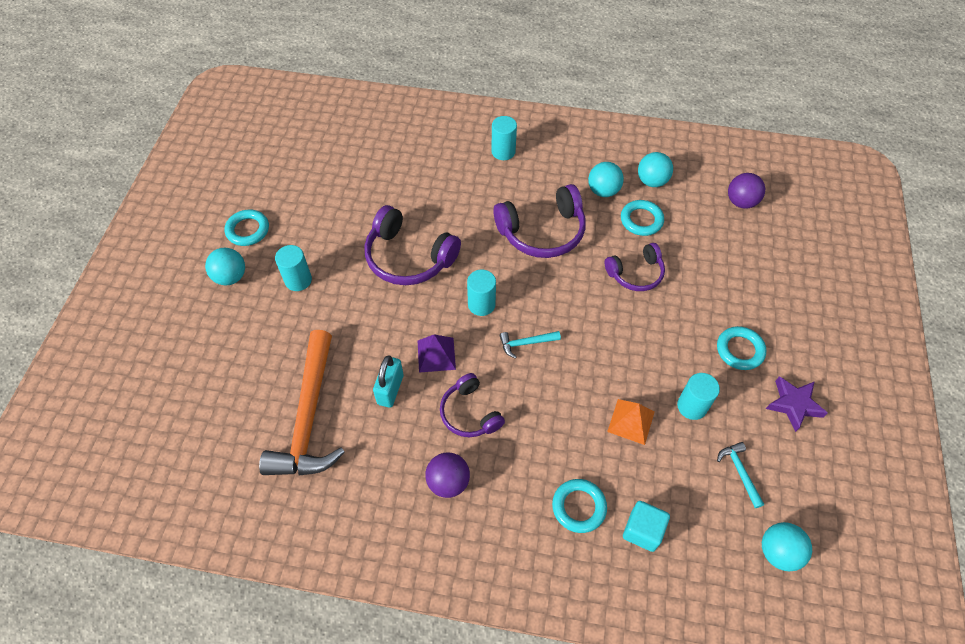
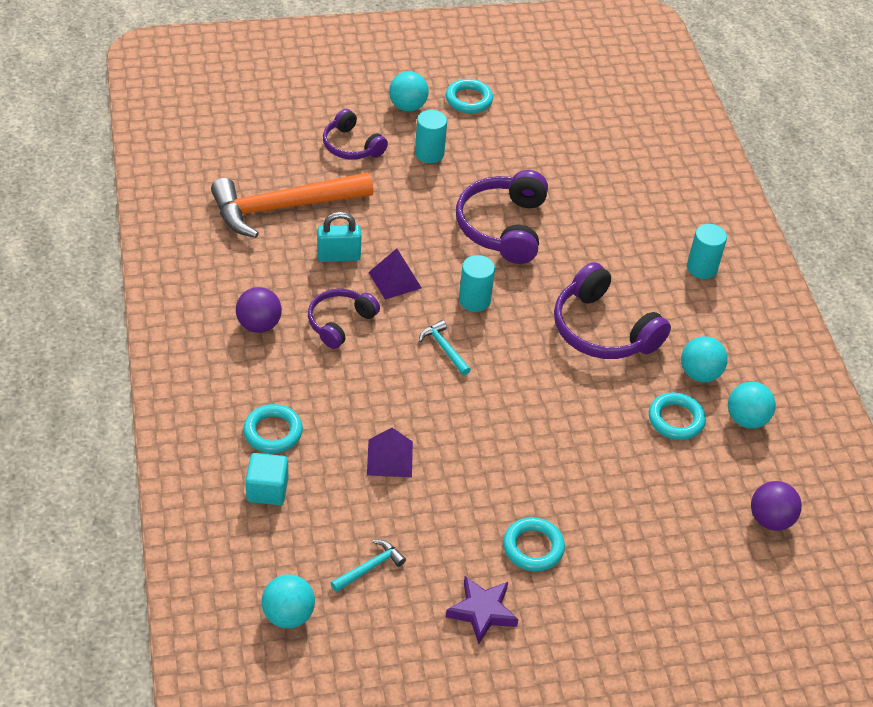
camera: 65 degrees right, 10 degrees down
(631, 421) = (390, 458): orange pyramid -> purple pyramid
(635, 273) = (591, 428): purple headphones -> purple headphones (351, 146)
(692, 406) = (434, 511): turquoise cylinder -> none

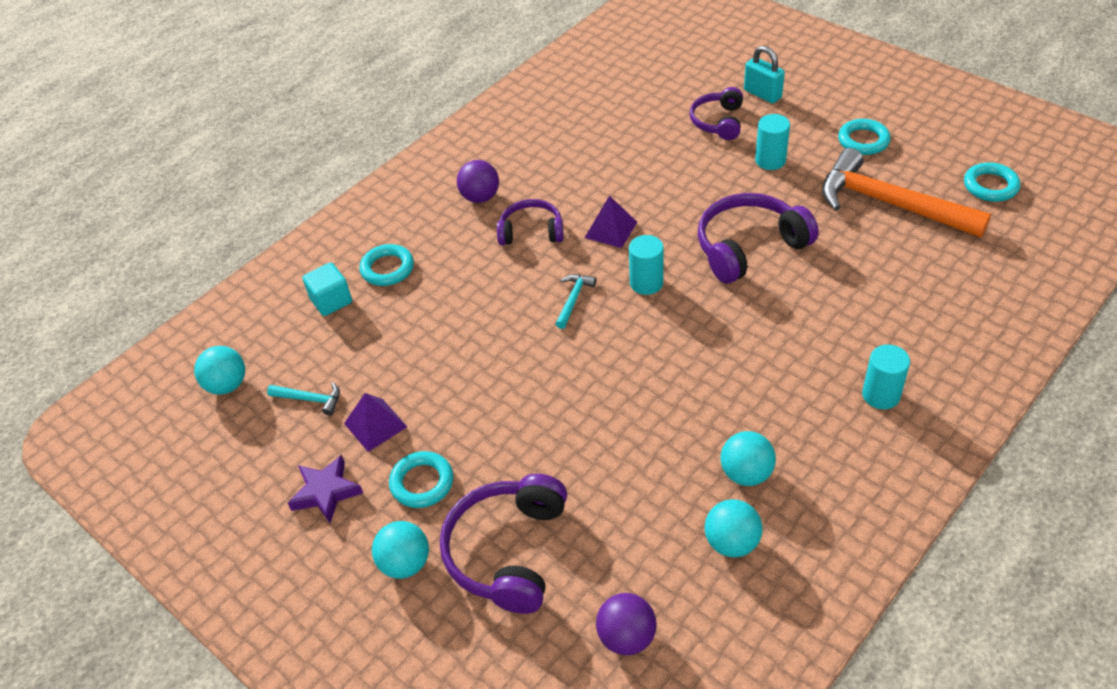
camera: 60 degrees right, 0 degrees up
(283, 208) = (608, 134): orange hammer -> orange hammer (889, 204)
(338, 256) = (596, 188): turquoise padlock -> turquoise padlock (762, 94)
(390, 458) = (427, 342): purple pyramid -> purple pyramid (375, 425)
(407, 106) = (804, 118): turquoise ball -> turquoise ball (405, 563)
(603, 330) = (714, 377): purple headphones -> purple headphones (508, 551)
(676, 419) = (669, 490): turquoise ring -> turquoise ring (990, 186)

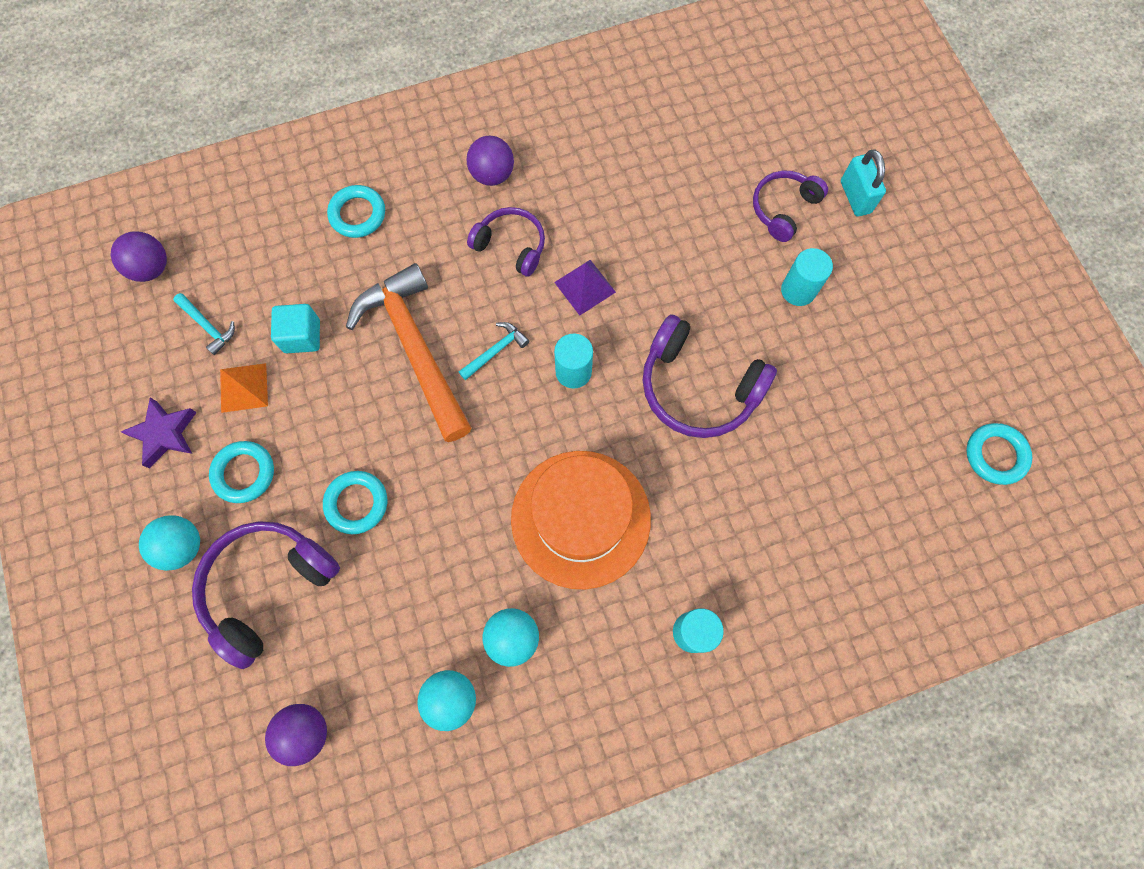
camera: 25 degrees right, 25 degrees up
(227, 385) = (151, 268): turquoise ball -> purple ball
(331, 301) = (288, 224): turquoise cube -> turquoise cube (302, 336)
(375, 425) = (243, 387): purple pyramid -> orange pyramid
(732, 369) = (580, 518): none -> orange hat
(749, 247) = (698, 387): purple headphones -> purple headphones turned 150 degrees counterclockwise
(863, 140) = (911, 319): turquoise ring -> turquoise ring (356, 503)
(889, 204) = (874, 416): orange hammer -> orange hammer (415, 348)

